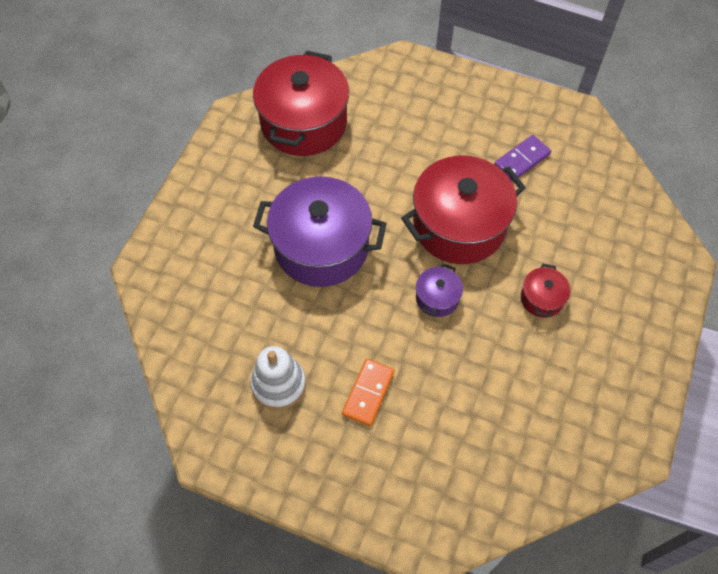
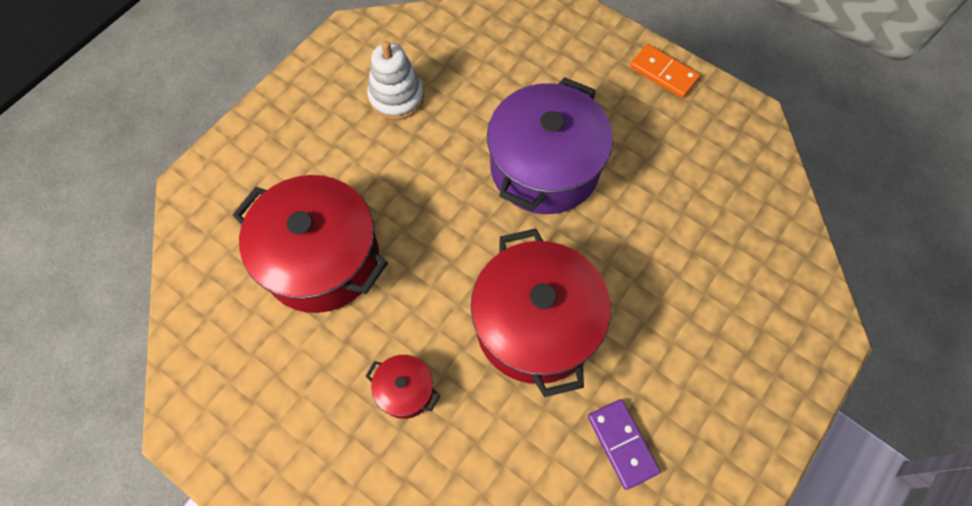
camera: 105 degrees right, 5 degrees up
(304, 123) = (729, 186): red pot -> red pot (321, 259)
(368, 393) = (358, 172): orange domino -> orange domino (663, 73)
(437, 298) = (444, 269): purple pot -> none

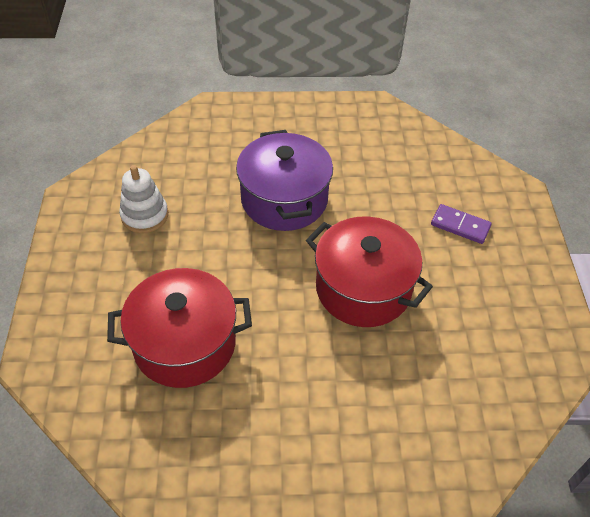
camera: 40 degrees left, 15 degrees down
(405, 390) = (319, 381): red pot -> none
(622, 444) = (473, 317): purple domino -> purple domino (460, 226)
(663, 73) = (307, 109): orange domino -> none

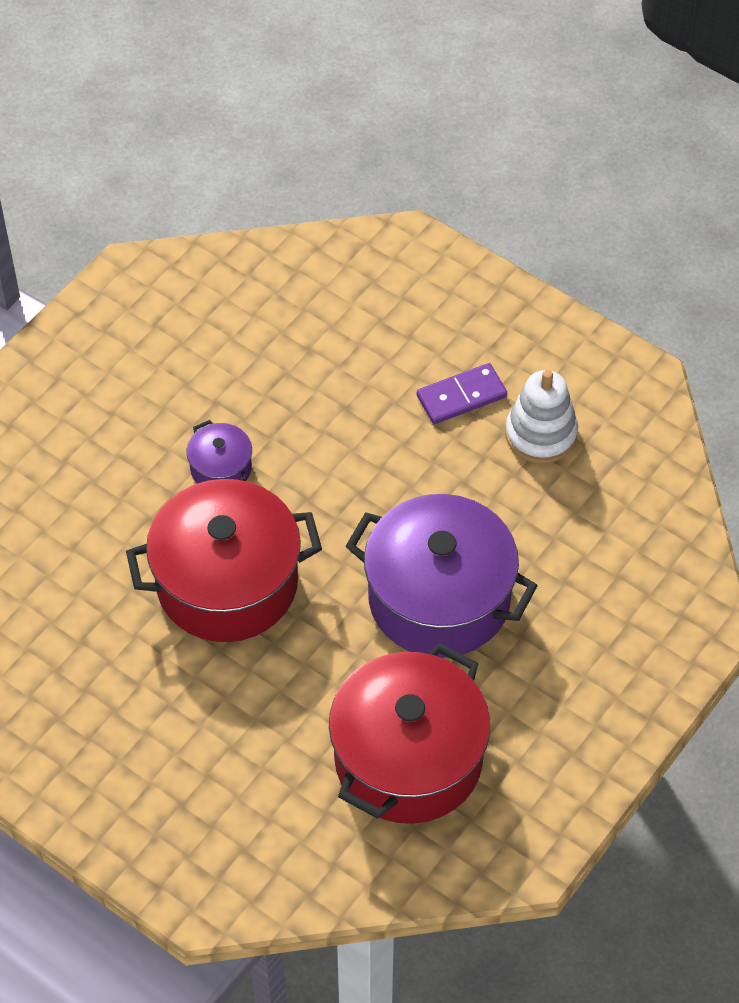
camera: 130 degrees right, 5 degrees up
(184, 344) = (313, 372): red pot -> red pot (408, 759)
(295, 343) = (221, 468): none -> purple pot
(460, 226) = (215, 768): purple domino -> purple domino (461, 396)

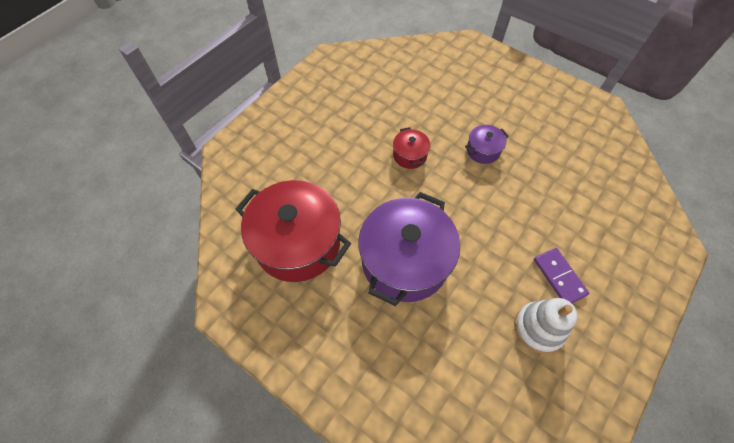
camera: 90 degrees right, 5 degrees up
(227, 583) = (410, 155): red pot -> red pot, size x0.45

